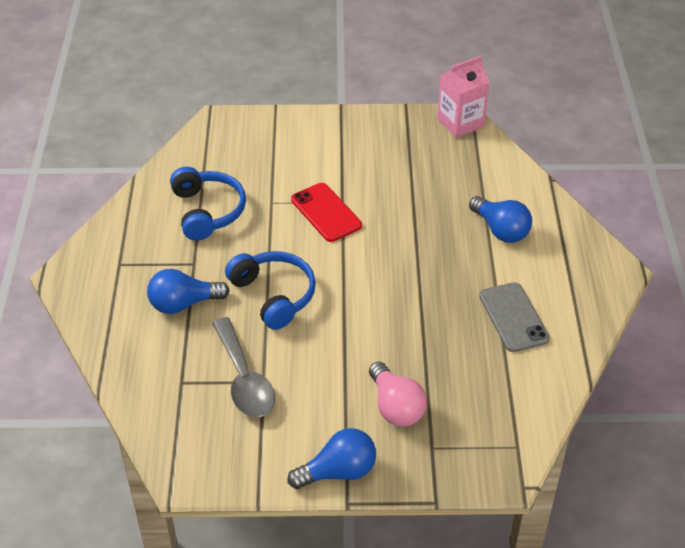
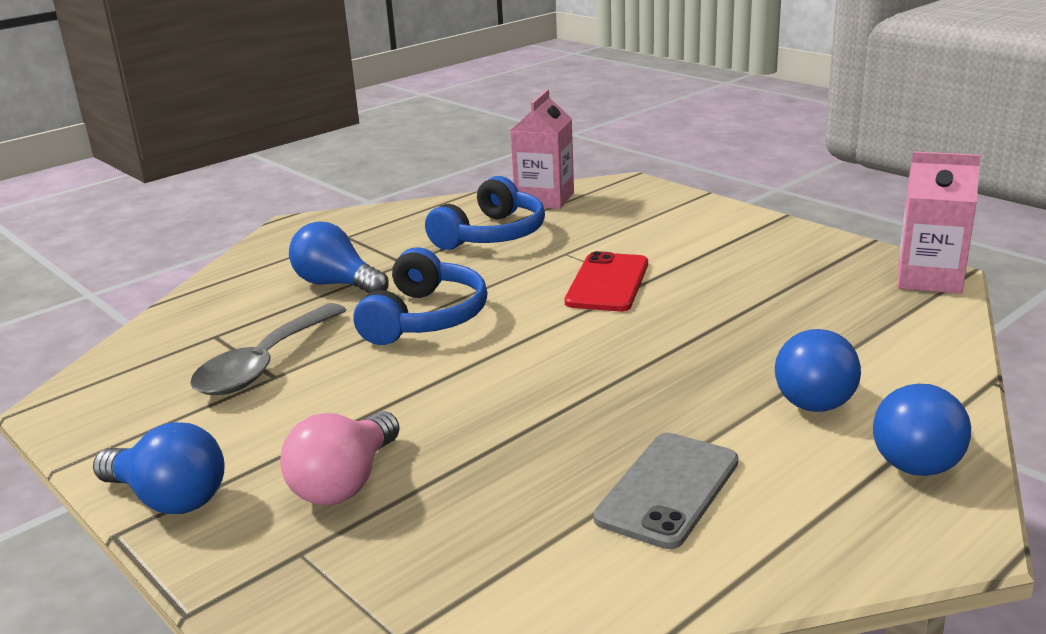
camera: 50 degrees right, 20 degrees down
(190, 162) = (544, 199): none -> pink carton
(569, 238) = (918, 454): none -> blue light bulb

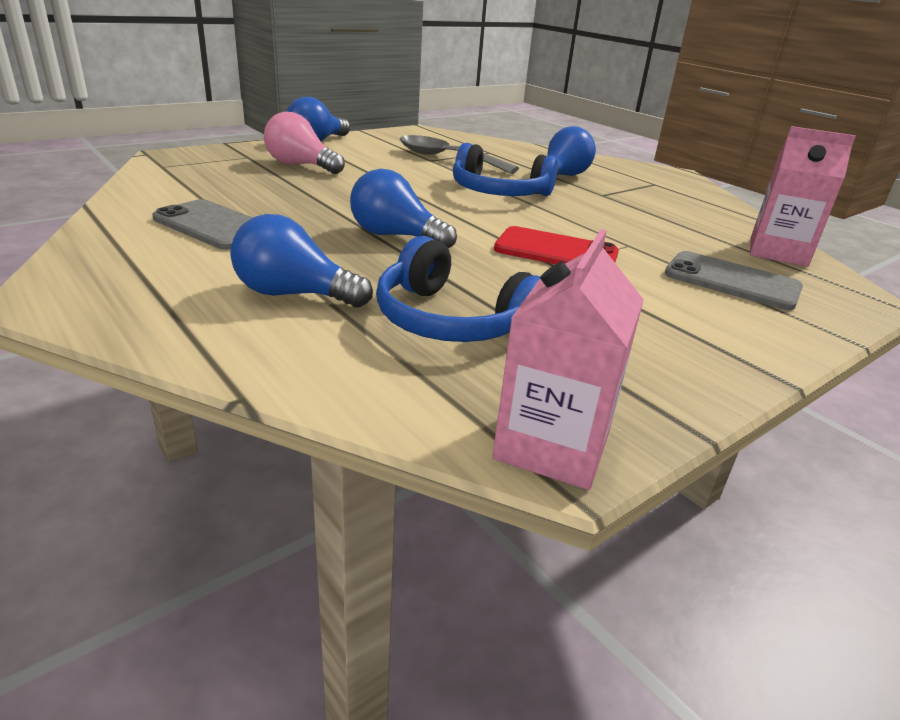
camera: 90 degrees right, 5 degrees up
(491, 235) = (668, 223): blue headphones -> blue headphones (452, 320)
(626, 219) = (731, 281): none -> grey phone
(918, 454) = (158, 315): blue light bulb -> blue light bulb (395, 236)

